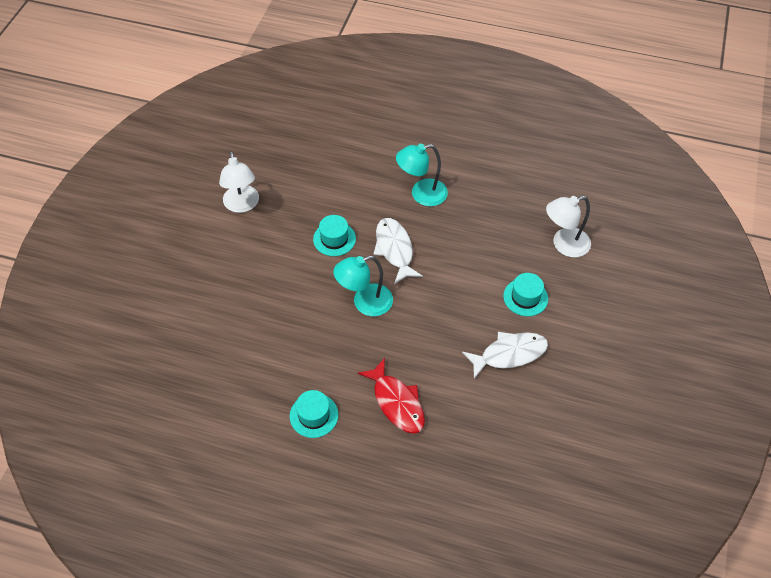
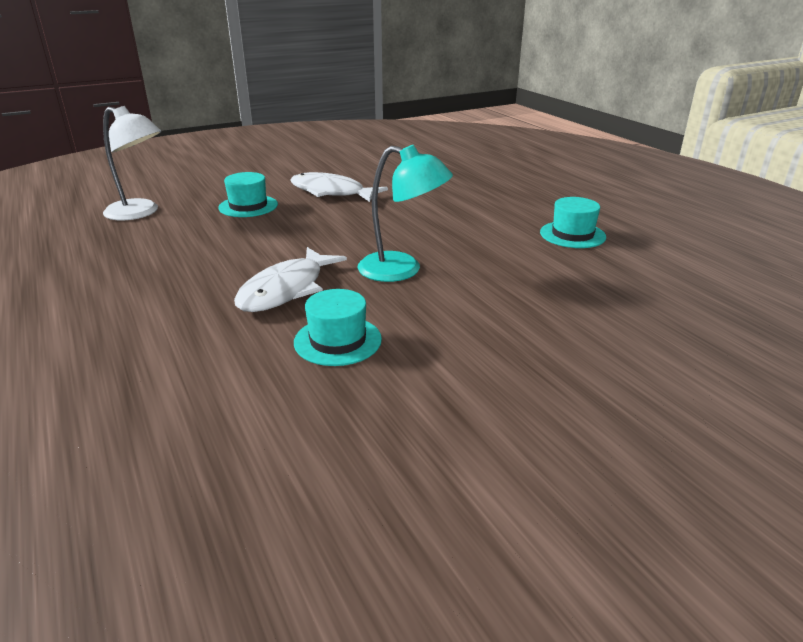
camera: 135 degrees left, 25 degrees down
(242, 205) = (419, 494): white lamp -> none
(396, 402) = (475, 211): red fish -> none
(421, 194) = (142, 317): turquoise lamp -> none

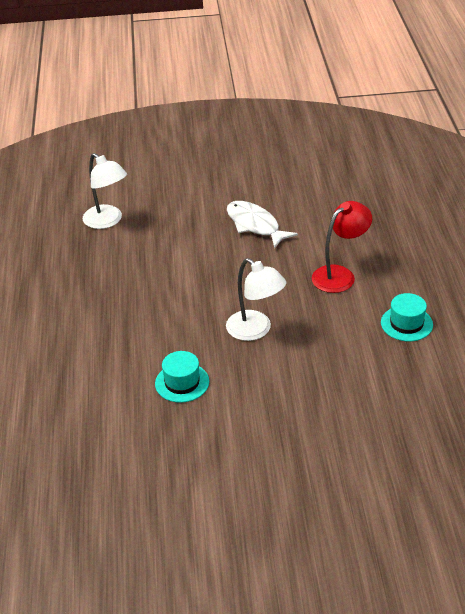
camera: 25 degrees right, 10 degrees up
(248, 206) = (185, 230): turquoise hat -> none
(286, 290) = (172, 330): white fish -> none
(402, 270) = (255, 330): turquoise lamp -> white lamp
(460, 212) = (340, 275): none -> red lamp

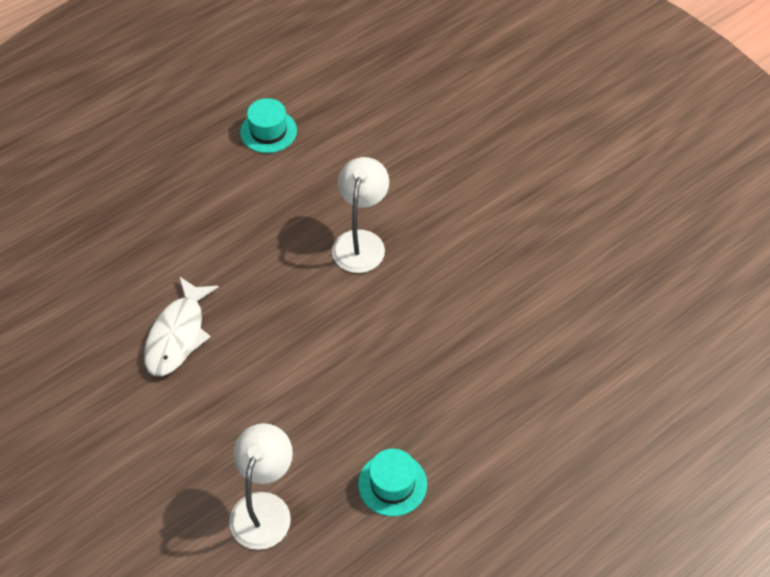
camera: 125 degrees left, 15 degrees up
(182, 382) = (476, 262): turquoise hat -> turquoise hat (392, 484)
(340, 275) = (224, 213): red lamp -> none

